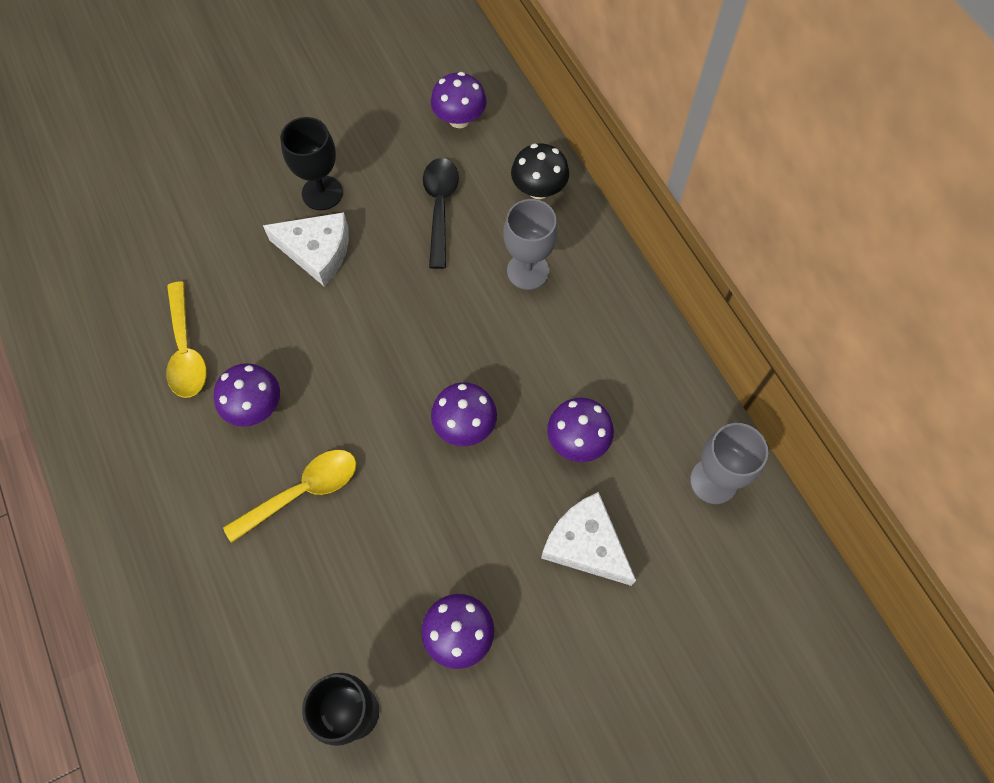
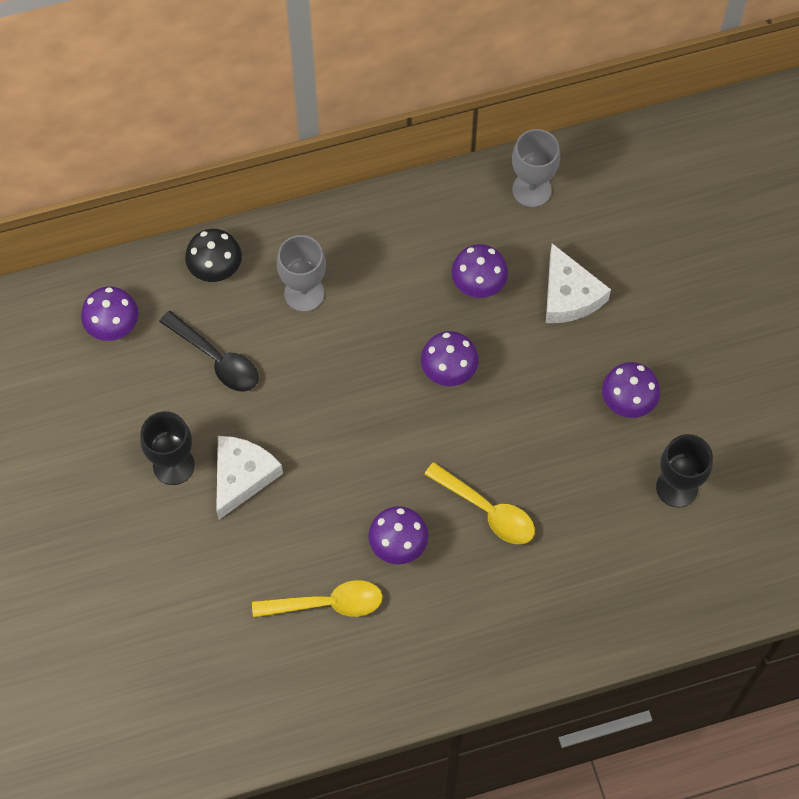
camera: 80 degrees left, 0 degrees up
(302, 492) = (487, 510): yellow spoon -> yellow spoon turned 150 degrees clockwise
(440, 208) = (216, 359): black spoon -> black spoon turned 150 degrees counterclockwise
(586, 544) = (569, 295): white cheese -> white cheese turned 75 degrees counterclockwise

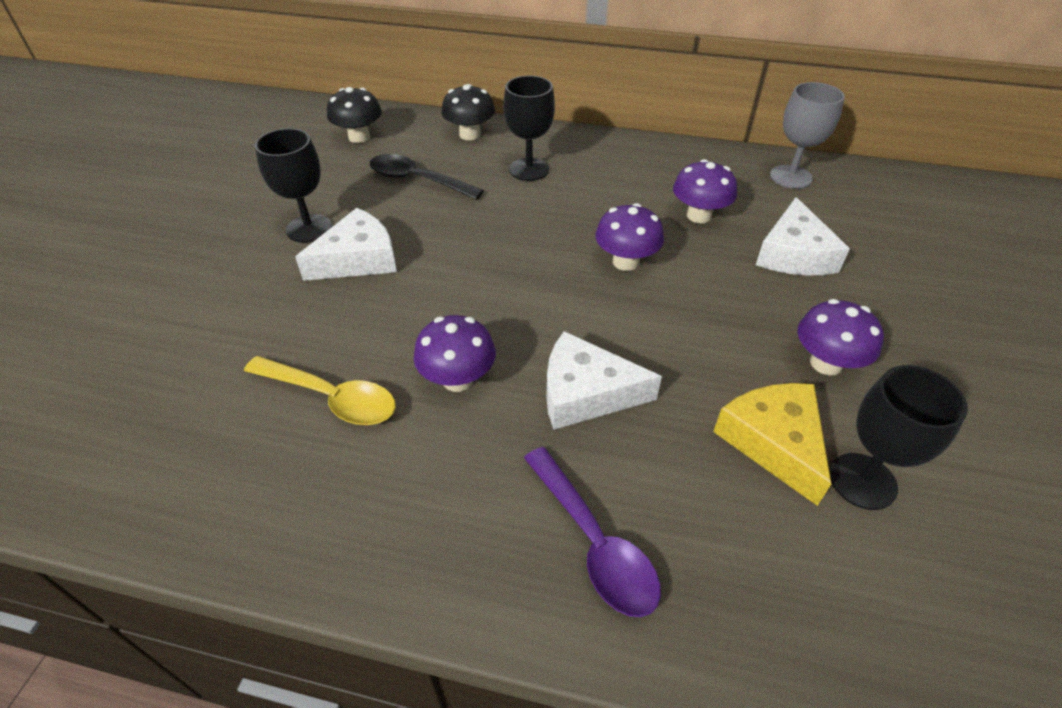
camera: 30 degrees right, 20 degrees down
(113, 326) = (359, 137): purple mushroom -> black mushroom
(216, 359) = (417, 180): black spoon -> black spoon turned 135 degrees clockwise
(304, 293) = (529, 169): grey goblet -> black goblet
(487, 510) = (586, 393): yellow spoon -> white cheese
(547, 609) = (594, 542): none -> purple spoon
(618, 486) = (773, 442): none -> yellow cheese

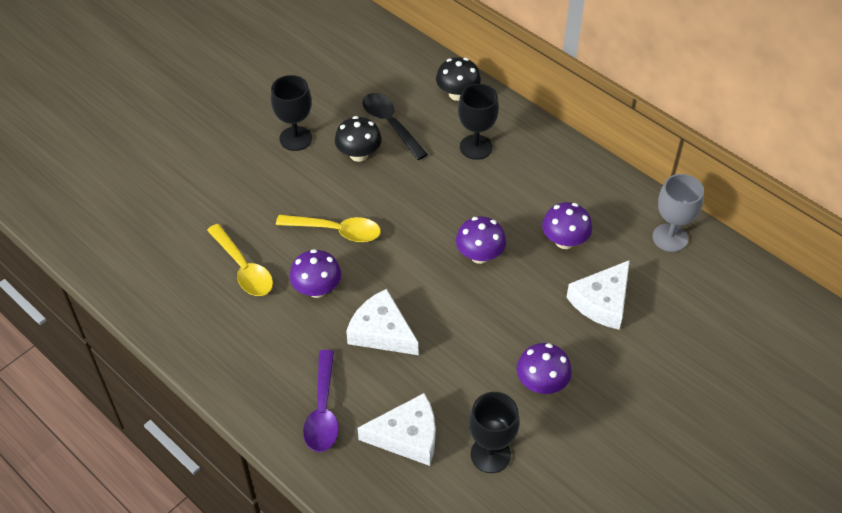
camera: 30 degrees right, 5 degrees up
(358, 259) = (312, 177): white cheese -> white cheese (407, 436)
(359, 137) = (376, 64): black mushroom -> black mushroom (359, 154)
(433, 303) = (336, 231): none -> yellow spoon
(773, 442) = (462, 411): yellow cheese -> none

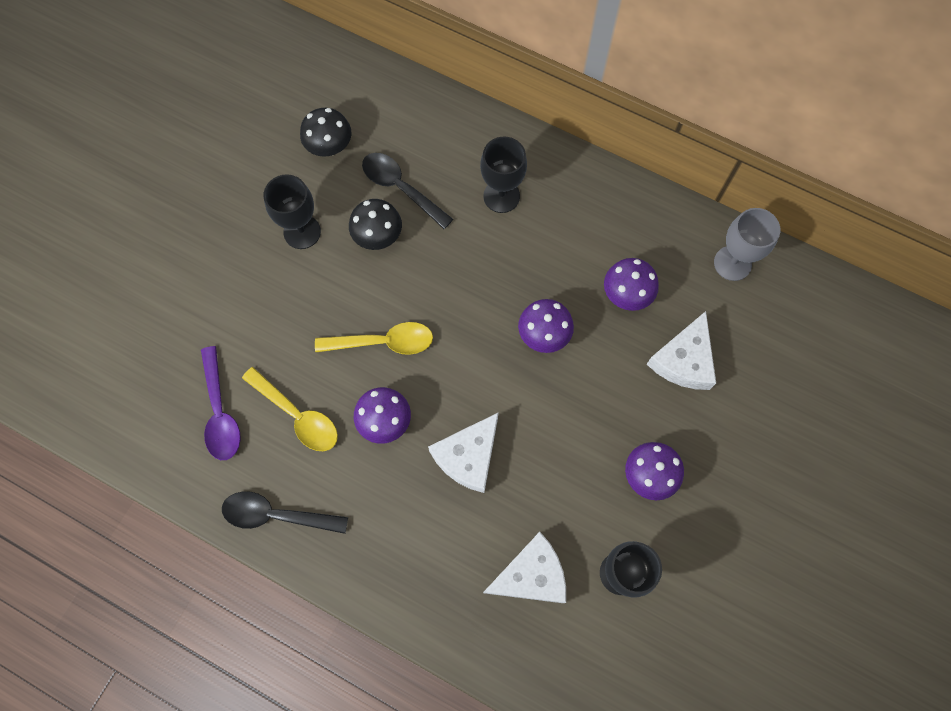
camera: 15 degrees left, 20 degrees up
(198, 338) = (277, 515): none -> black spoon
(323, 410) = (436, 568): purple spoon -> purple spoon (220, 412)
(381, 332) = (468, 456): white cheese -> white cheese turned 75 degrees counterclockwise
(457, 94) = (462, 130): black mushroom -> black mushroom (329, 147)

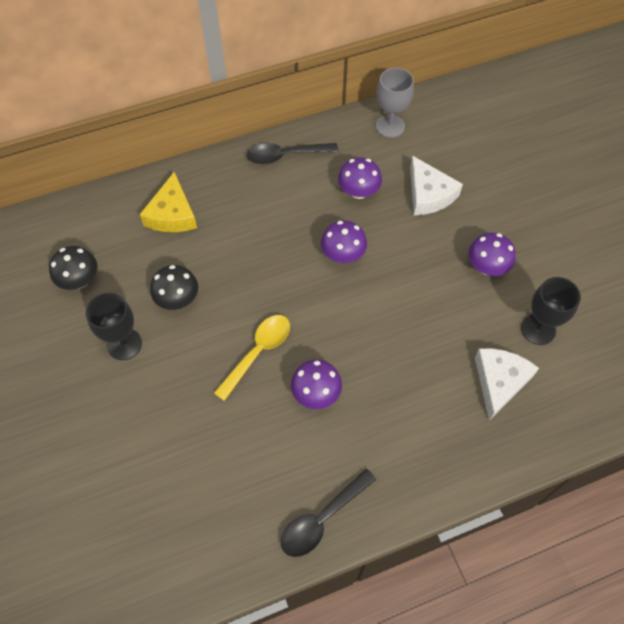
camera: 50 degrees left, 10 degrees down
(220, 412) = (207, 502): purple spoon -> none
(297, 415) = (259, 449): yellow spoon -> none
(401, 188) = (158, 260): black spoon -> black spoon (286, 156)
(456, 160) = (172, 214): none -> yellow cheese
(468, 456) = (387, 359): white cheese -> none
(501, 196) = (225, 208): black goblet -> none

